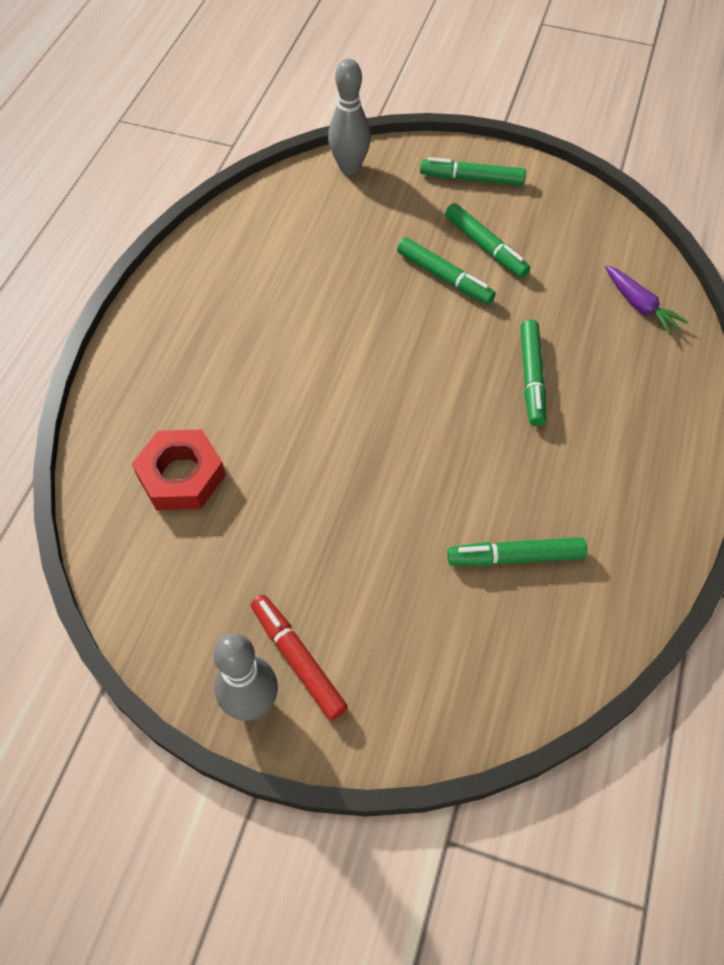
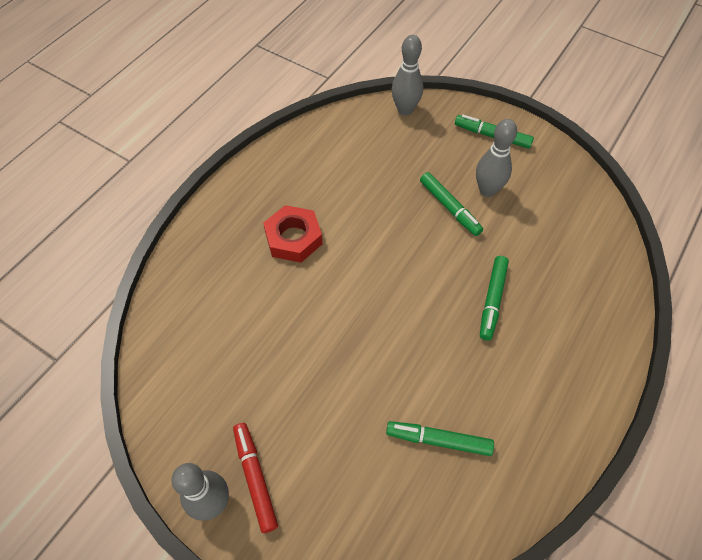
camera: 15 degrees right, 0 degrees up
(181, 476) = (217, 316): red nut -> red nut (293, 238)
(485, 247) = (487, 190): green marker -> grey bowling pin
(640, 306) = (593, 262): purple carrot -> none

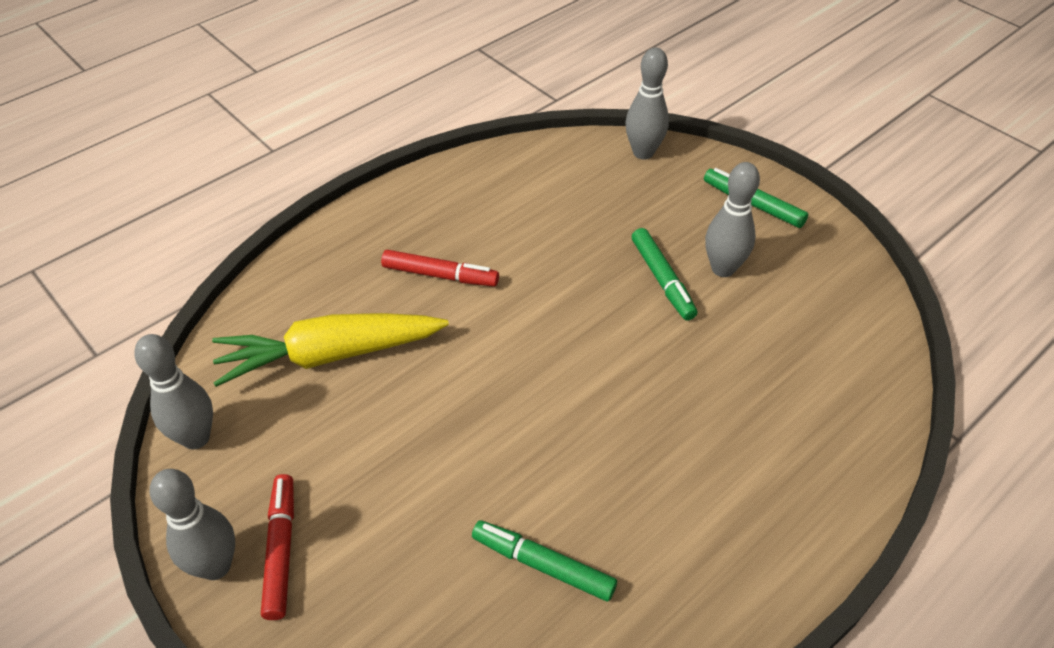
camera: 15 degrees right, 10 degrees down
(160, 409) = (196, 438): none -> grey bowling pin
(235, 320) = (329, 355): none -> yellow carrot
(293, 238) = (440, 275): red nut -> red marker
(492, 300) = (682, 406): green marker -> none

